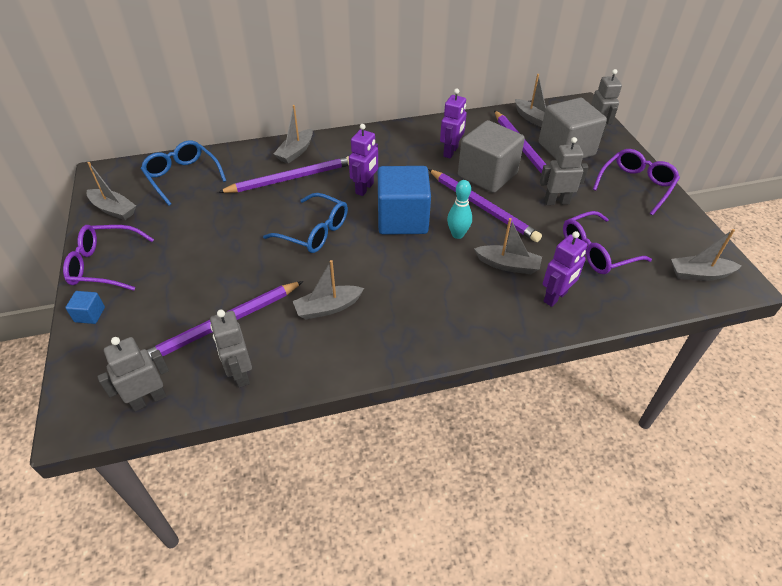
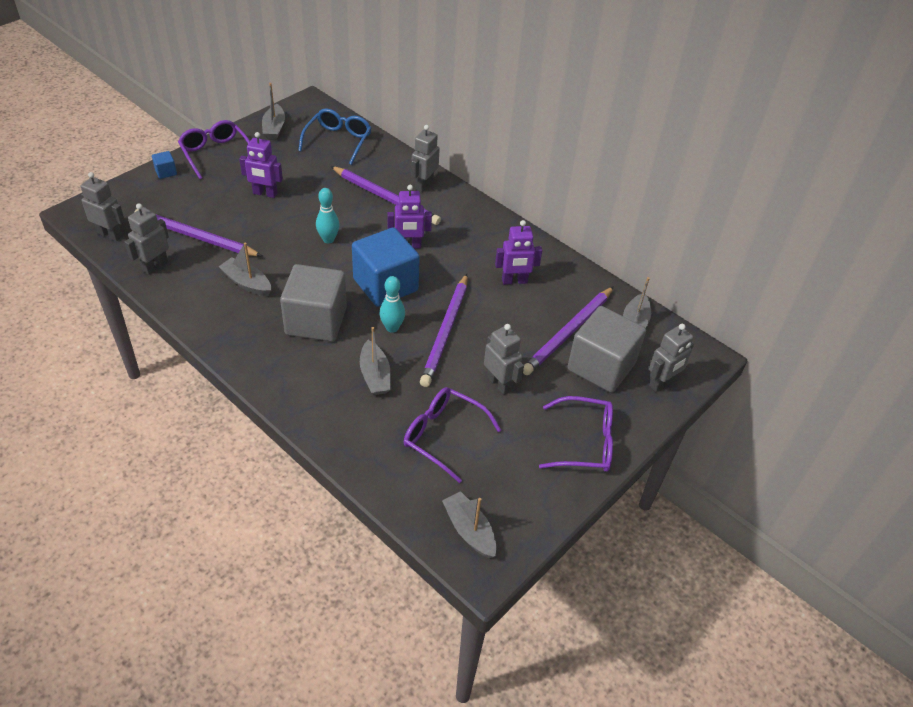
camera: 55 degrees right, 0 degrees up
(295, 152) = (424, 185): grey boat -> grey robot
(314, 231) = (328, 239): blue glasses -> turquoise bowling pin
(487, 175) = (499, 319): grey cube -> grey cube (316, 321)
(555, 297) = (355, 421): purple robot -> purple robot (265, 194)

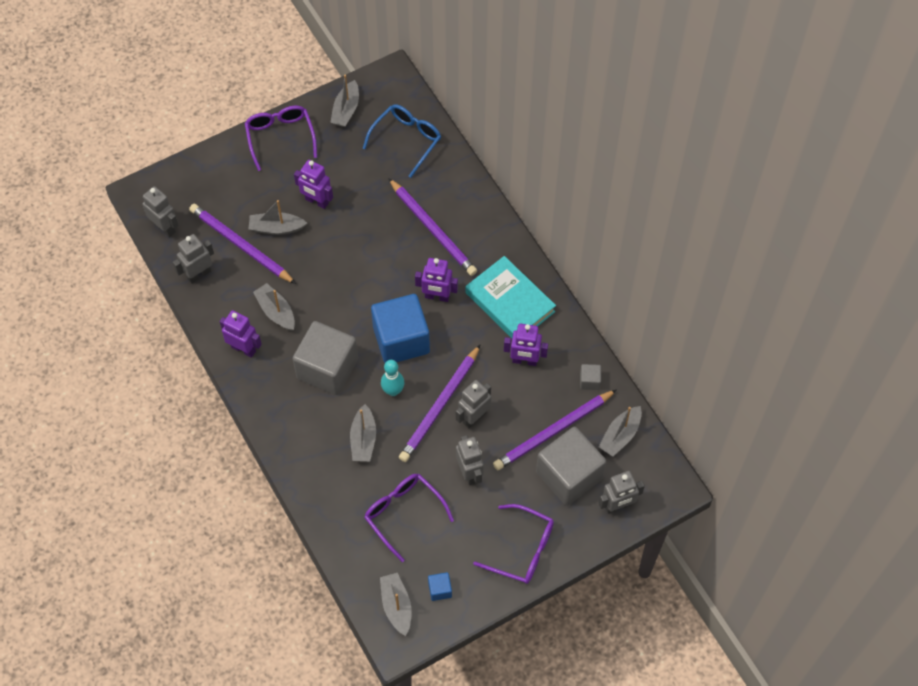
camera: 20 degrees right, 15 degrees up
(166, 172) = (228, 154): blue cube -> blue cube (440, 589)
(219, 319) = (243, 349): none -> purple robot
(229, 218) = (276, 228): none -> grey boat
(328, 239) = (363, 273): turquoise bowling pin -> none
(424, 185) = (476, 219): grey robot -> grey robot (474, 417)
(481, 239) = (510, 302): none -> turquoise book
(583, 286) = (589, 381): none -> grey cube

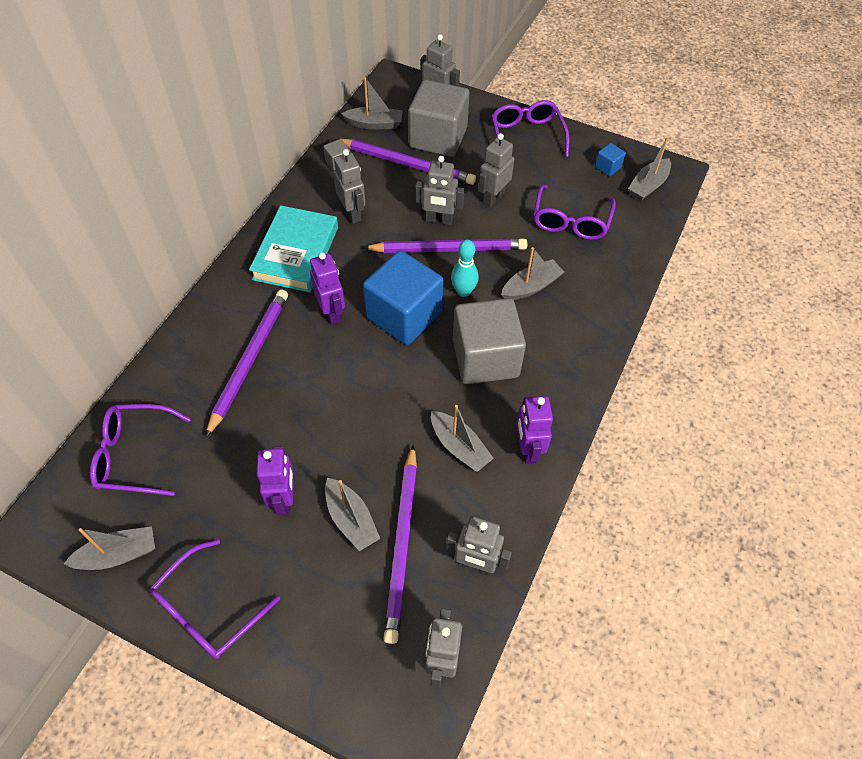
camera: 125 degrees left, 5 degrees down
(276, 311) = (459, 446): grey boat -> grey boat turned 60 degrees counterclockwise
(406, 140) = (134, 455): blue glasses -> purple glasses
(524, 361) = (352, 213): purple robot -> grey robot

